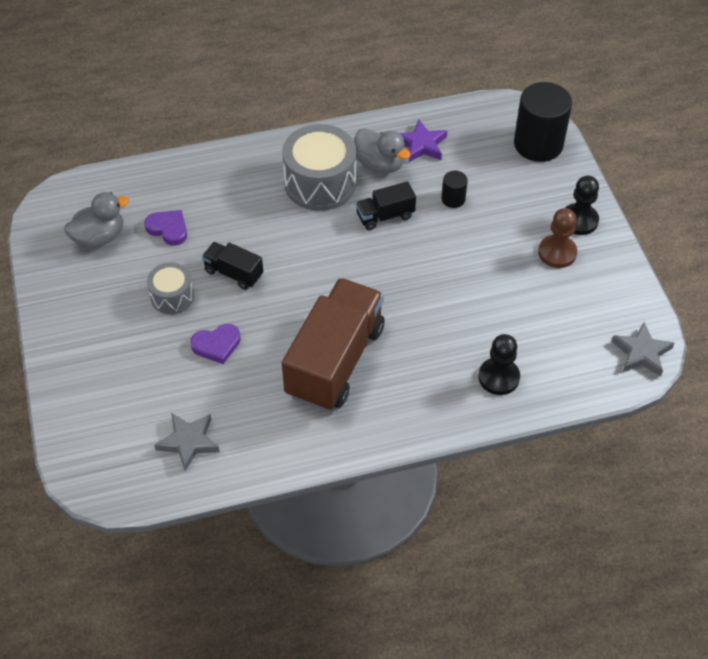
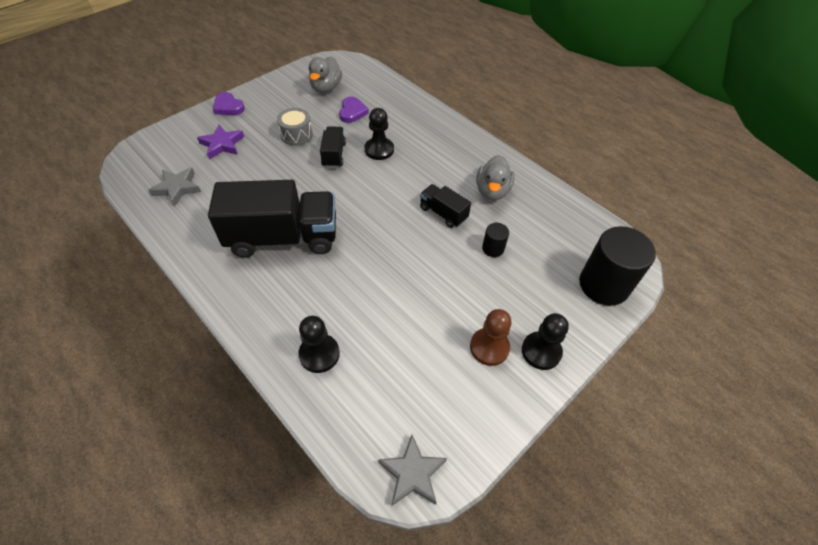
camera: 60 degrees right, 0 degrees up
(99, 237) = (326, 88): grey duck -> grey duck turned 75 degrees clockwise
(216, 345) = (266, 170): purple heart -> purple heart (228, 107)
(254, 230) = (379, 150): none -> black pawn
(320, 183) = (447, 166): grey drum -> none
(335, 361) = (283, 237): brown truck -> black truck
(421, 145) = (533, 207): purple star -> purple star (222, 144)

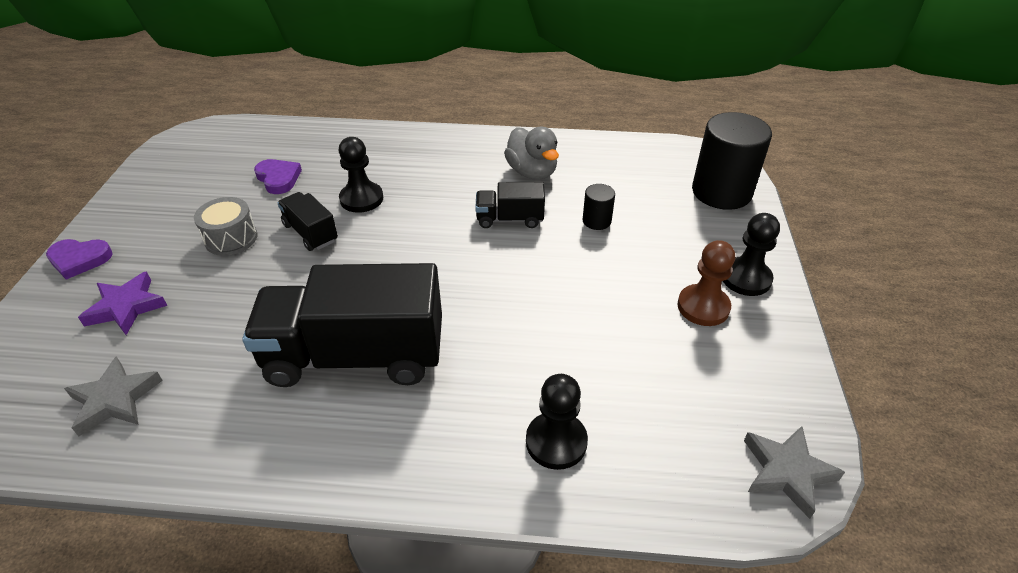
camera: 40 degrees left, 10 degrees down
(283, 237) = (355, 356): black truck -> black truck turned 135 degrees counterclockwise
(326, 88) = (209, 170): grey duck -> none

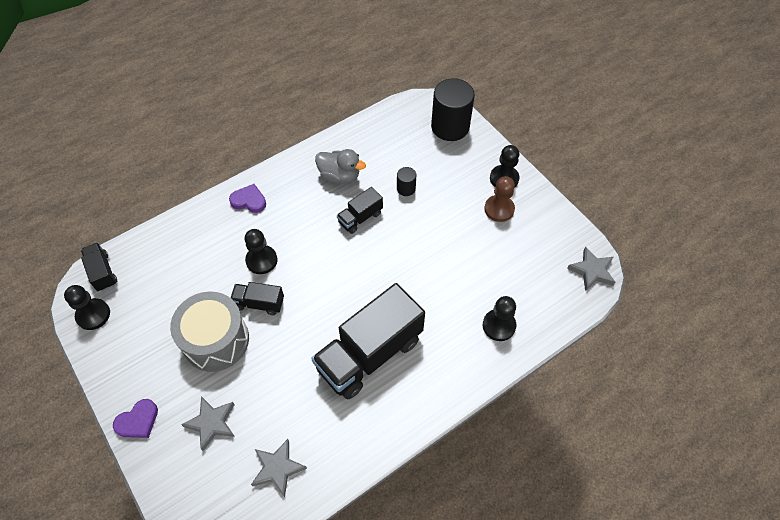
camera: 40 degrees left, 15 degrees up
(126, 307) = (212, 423): purple star -> grey star
(172, 157) = (93, 315): none -> black pawn
(223, 132) = (102, 272): none -> black truck
(231, 238) = (216, 340): grey drum -> grey drum, size x1.79
(278, 178) = (190, 281): purple heart -> purple heart (249, 201)

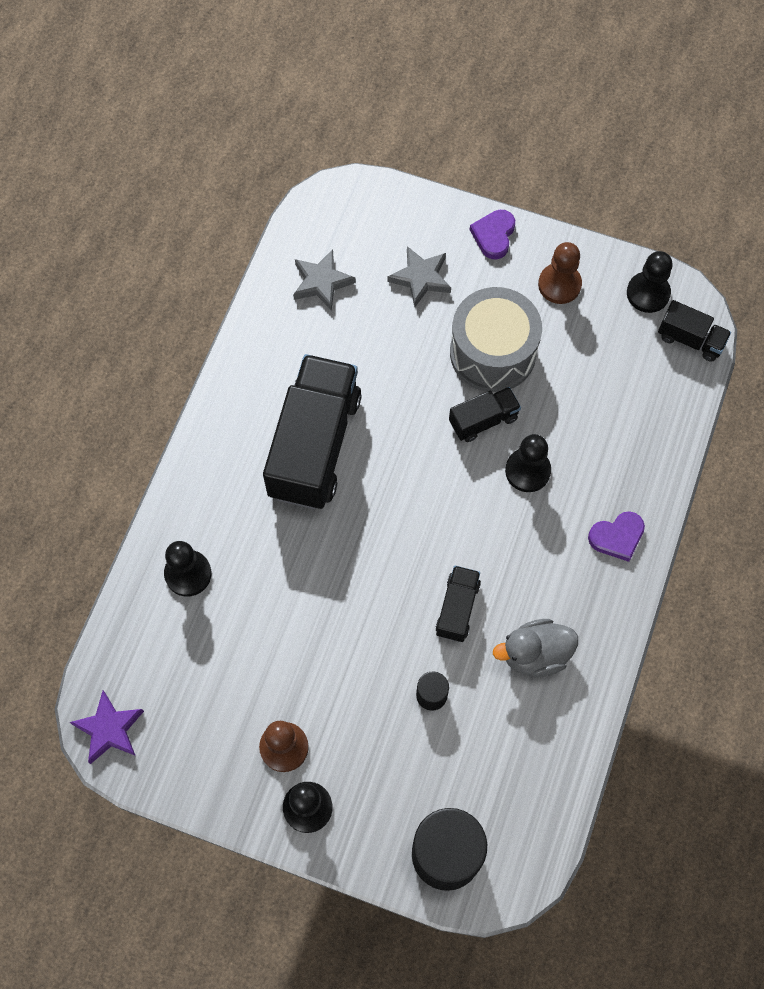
camera: 145 degrees right, 10 degrees up
(135, 356) = (559, 284): none -> brown pawn
(591, 271) = (109, 729): grey star -> purple star

